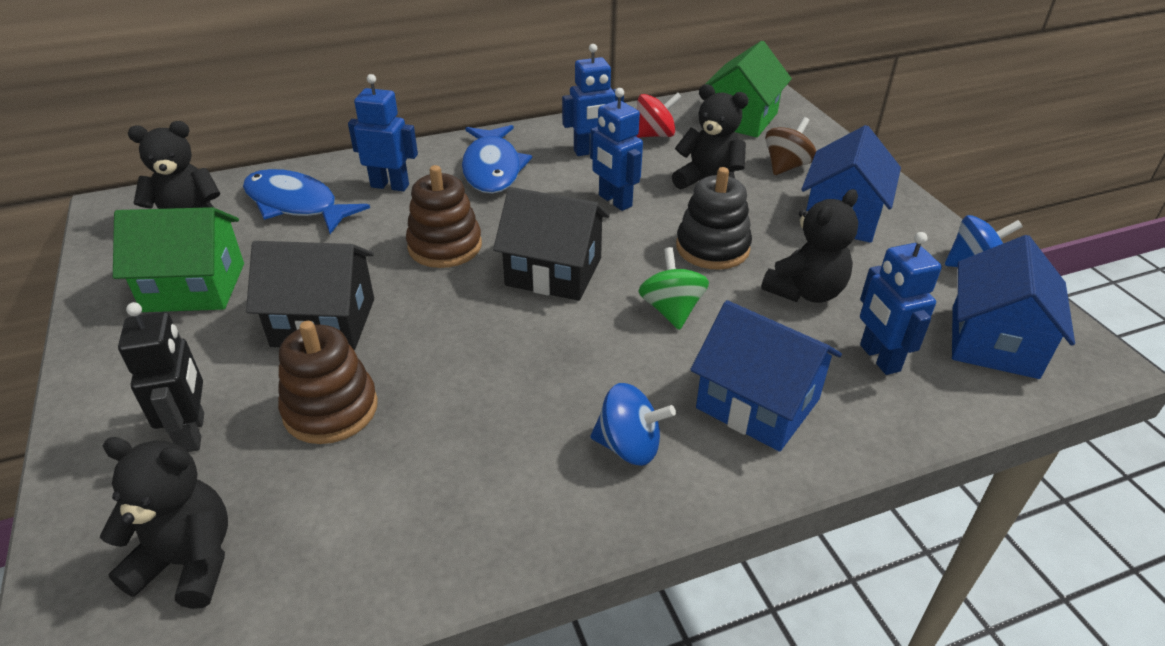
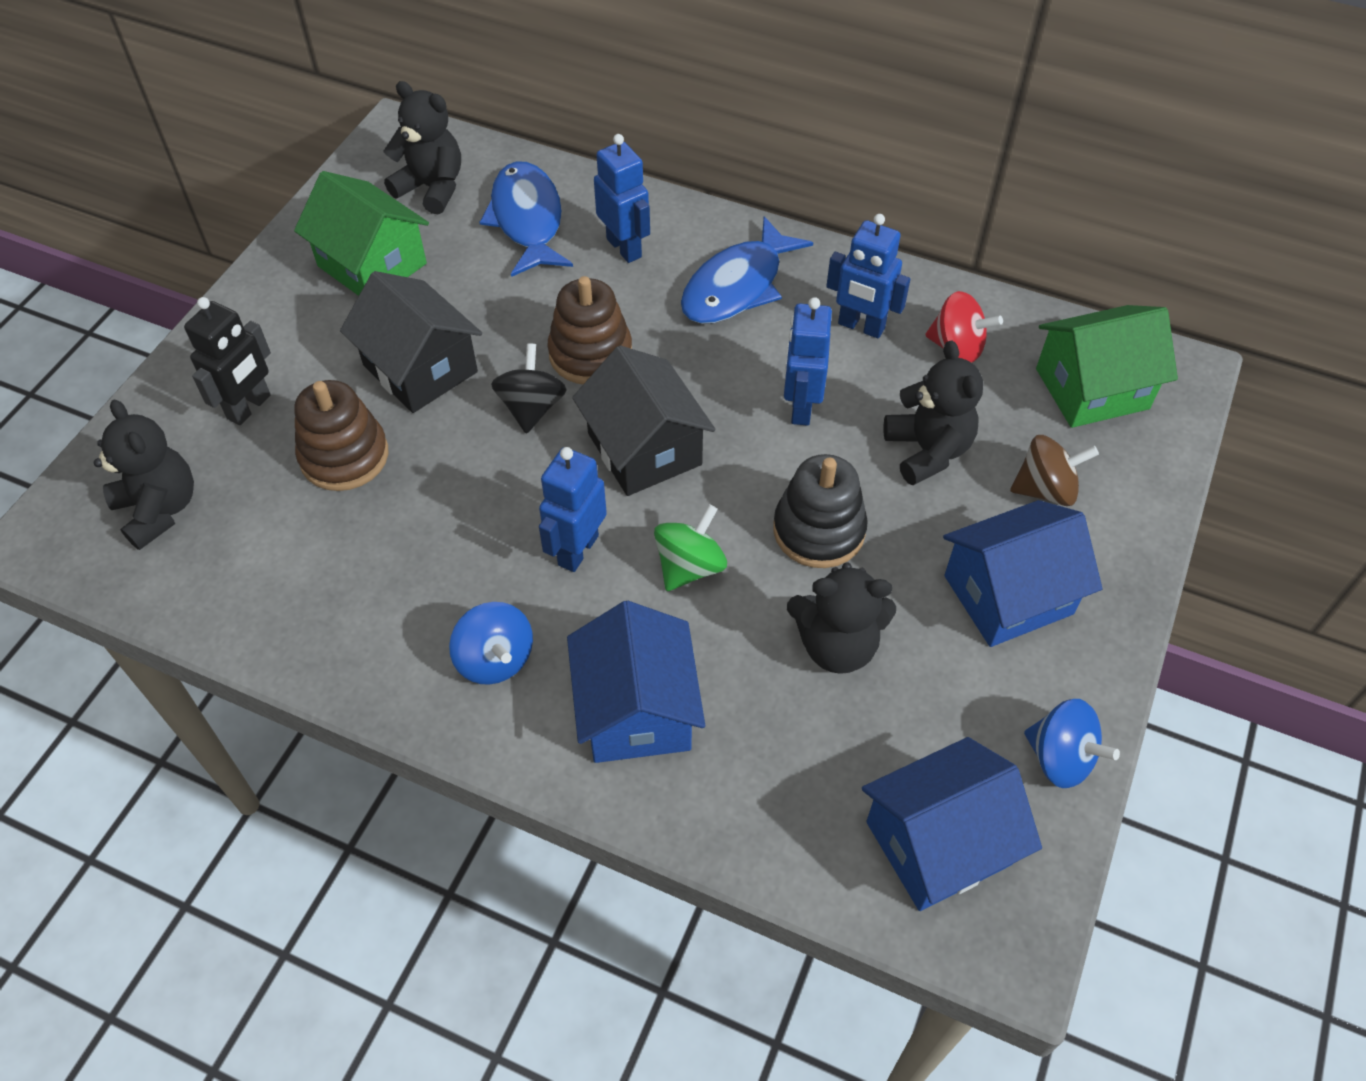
camera: 45 degrees right, 15 degrees up
(444, 295) = (531, 408): none -> black spinning top
(879, 358) = (801, 762): blue robot -> blue robot (577, 550)

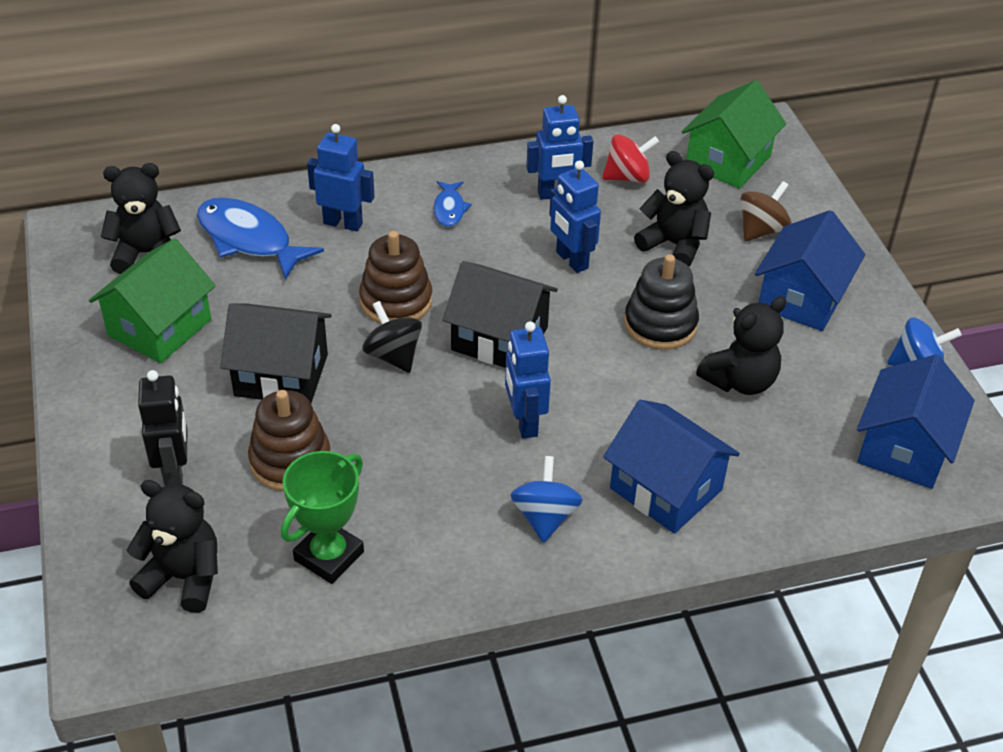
camera: 40 degrees left, 10 degrees down
(282, 568) = (329, 556): none -> green trophy
(372, 265) = (159, 327): green house -> green house turned 60 degrees counterclockwise
(495, 659) = (545, 517): blue spinning top -> blue spinning top turned 105 degrees counterclockwise
(689, 566) = (606, 390): green spinning top -> none
(737, 286) = (449, 209): blue fish -> blue fish, size x0.52

